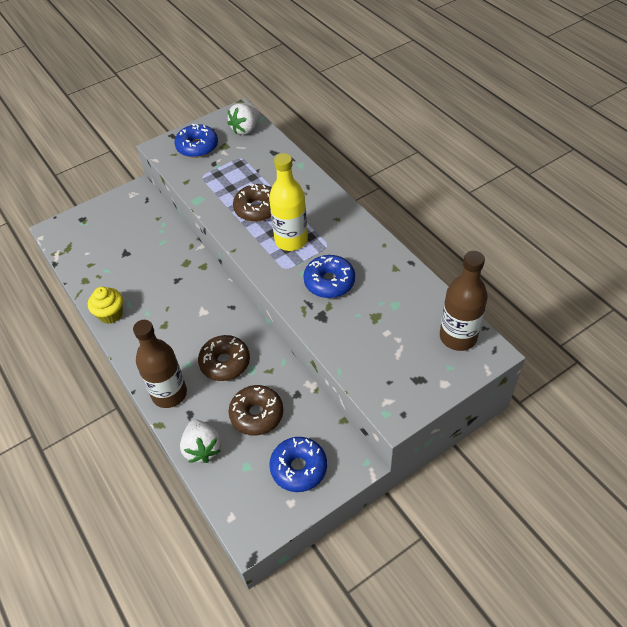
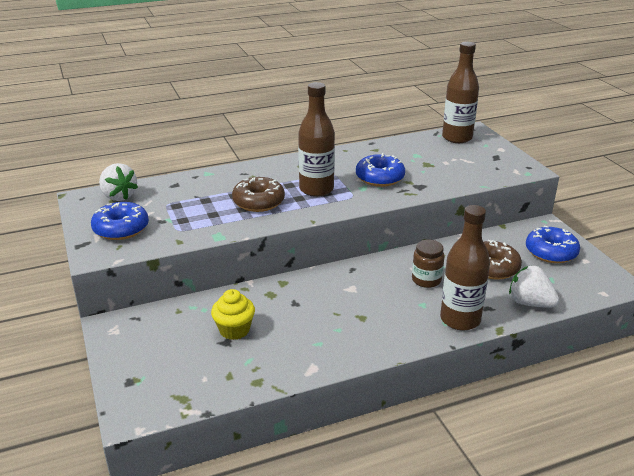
camera: 80 degrees left, 20 degrees down
(110, 314) = (328, 359): yellow cupcake -> yellow cupcake (234, 330)
(202, 448) = (530, 303): white strawberry -> white strawberry turned 135 degrees counterclockwise
(225, 362) = (426, 280): brown donut -> brown jar
(291, 240) = (316, 189): yellow bottle -> brown bottle

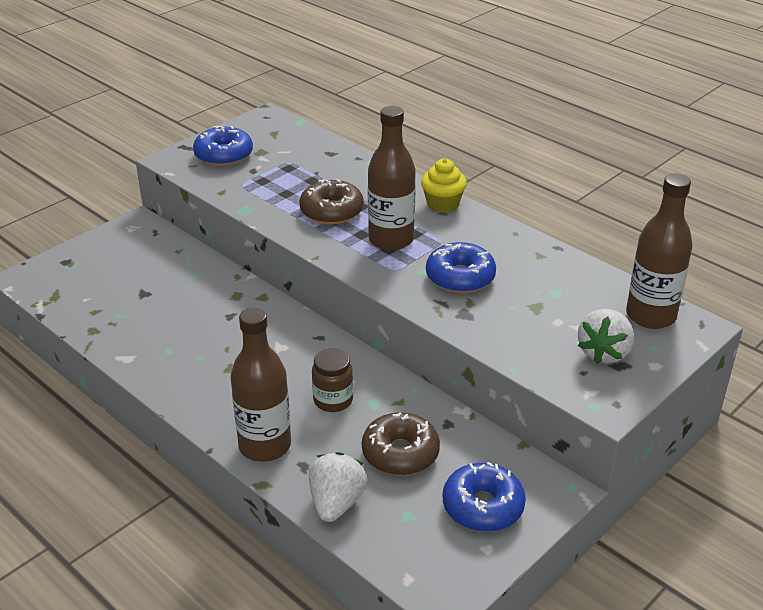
camera: 65 degrees right, 5 degrees up
(119, 196) = (283, 133): white strawberry -> white strawberry (604, 353)
(234, 330) = (164, 292): yellow cupcake -> yellow cupcake (442, 204)

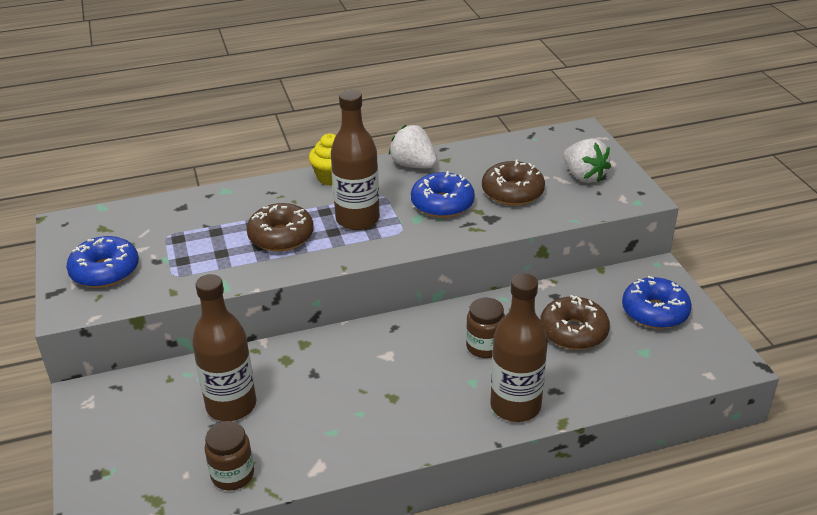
camera: 60 degrees left, 0 degrees up
(96, 320) = (232, 475): none -> brown jar
(336, 503) = (610, 385): white strawberry -> white strawberry (413, 165)
(523, 313) = (512, 192): none -> brown donut
(650, 316) = (557, 143): brown bottle -> brown bottle (231, 405)

